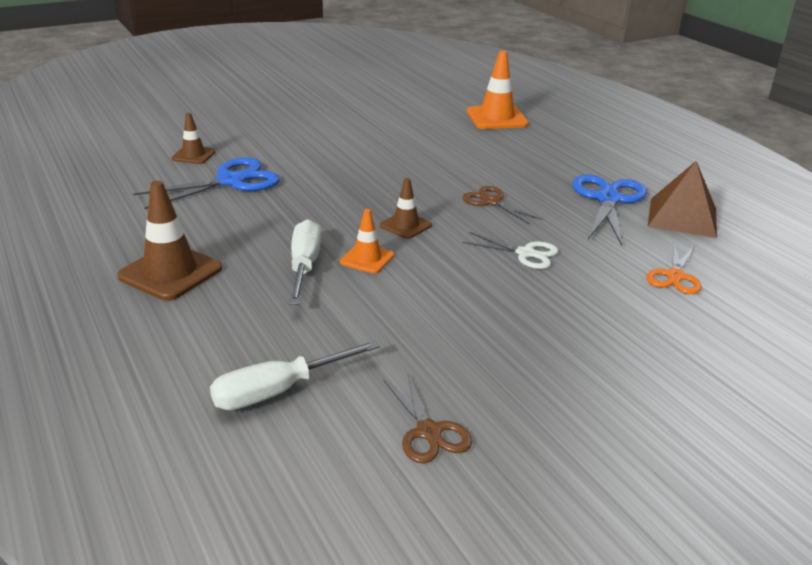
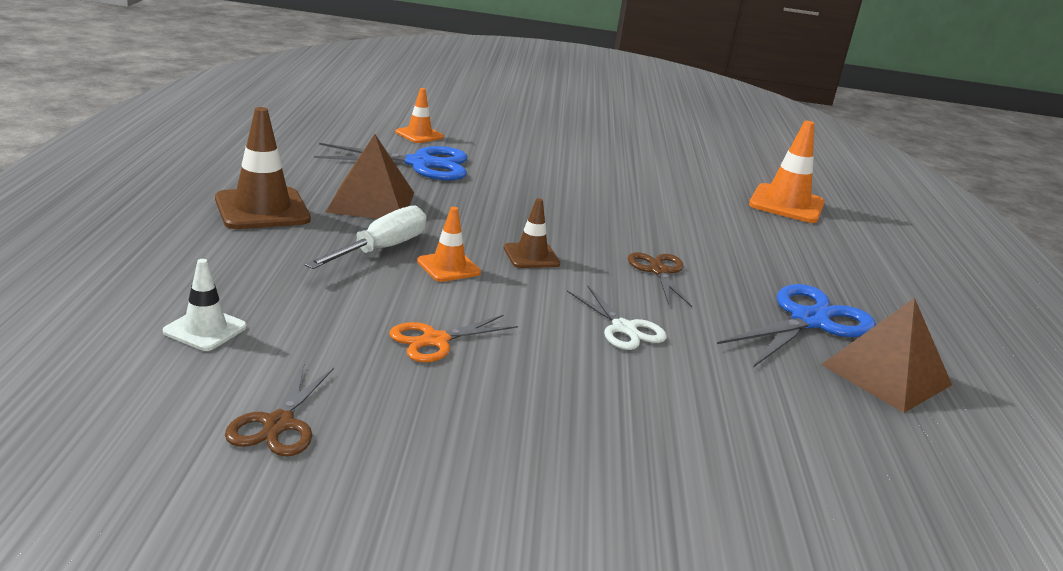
camera: 30 degrees right, 5 degrees down
(193, 155) = (419, 135): brown traffic cone -> orange traffic cone
(242, 229) = (371, 202): none -> brown pyramid
(278, 391) = (205, 329): white screwdriver -> white traffic cone
(675, 276) = (779, 424): orange scissors -> orange scissors (435, 340)

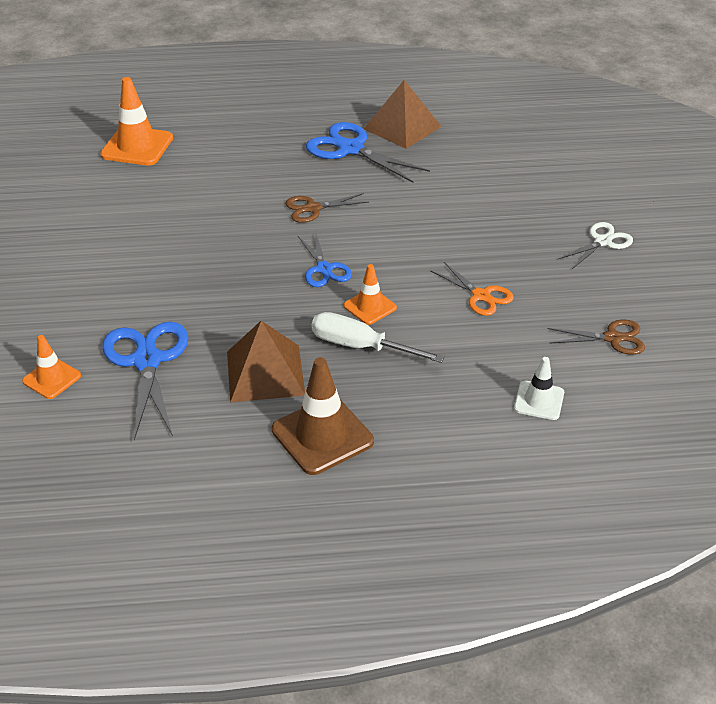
camera: 95 degrees left, 15 degrees up
(531, 256) = (324, 269): brown traffic cone -> blue scissors
(624, 328) = (411, 221): white scissors -> white scissors (602, 242)

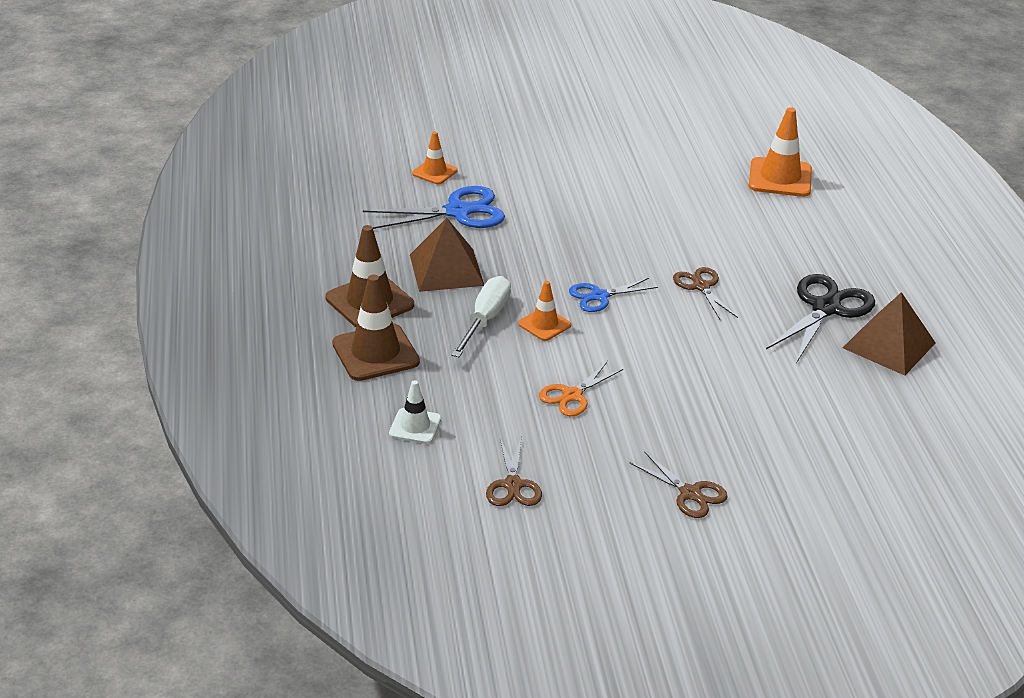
camera: 85 degrees right, 5 degrees down
(350, 149) = (825, 308): blue scissors -> black scissors
(419, 430) = (375, 353): none -> brown traffic cone
(602, 242) = (690, 493): white scissors -> brown scissors

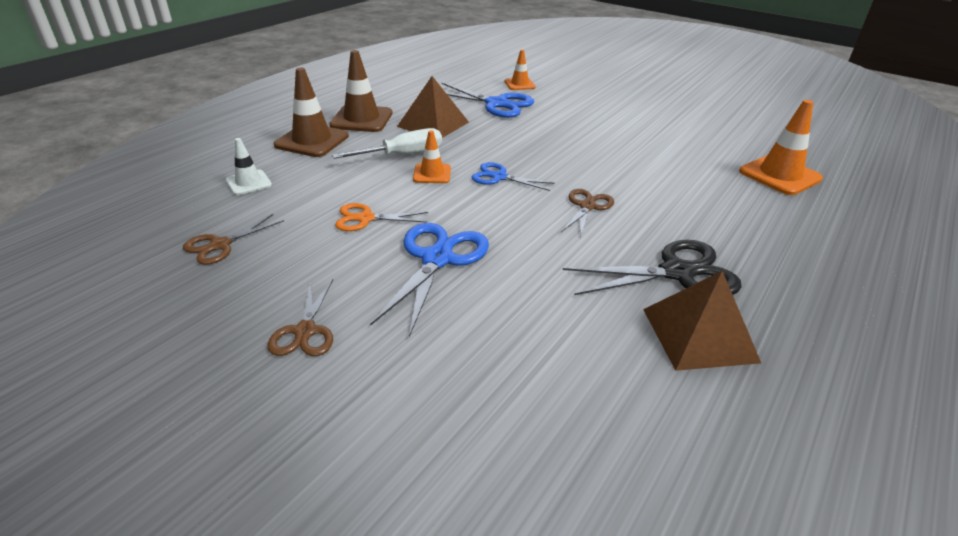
camera: 45 degrees right, 0 degrees up
(677, 393) = (437, 259): none -> blue scissors

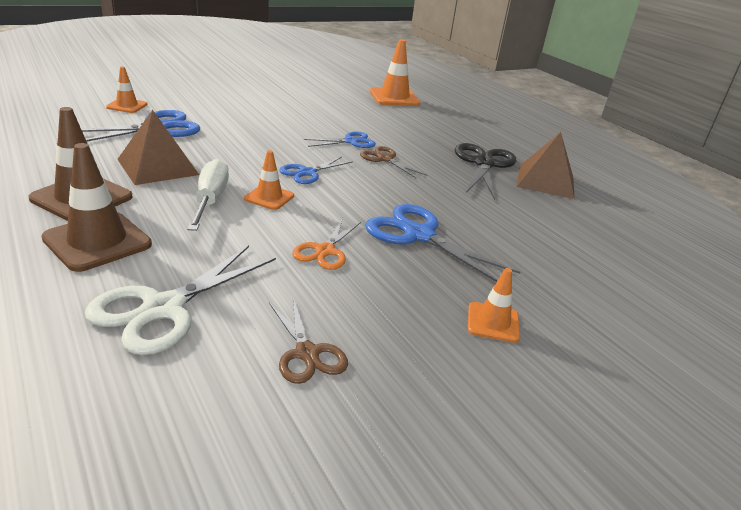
camera: 70 degrees left, 5 degrees down
(248, 183) = (164, 309): white traffic cone -> white scissors
(305, 331) = (493, 322): brown scissors -> orange traffic cone
(602, 180) = (351, 141): none -> blue scissors

